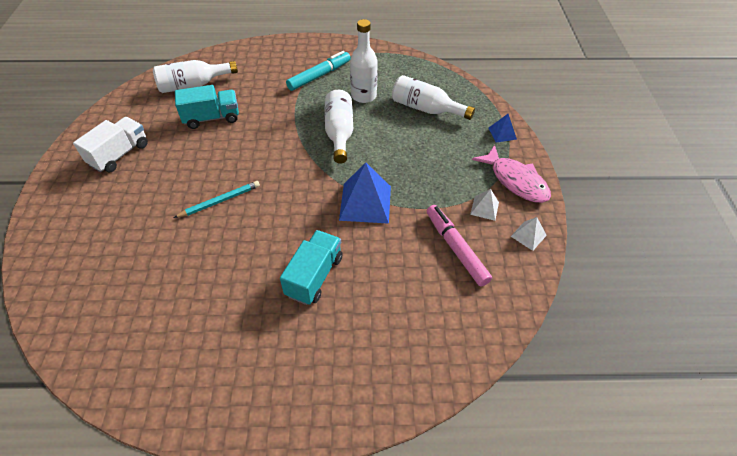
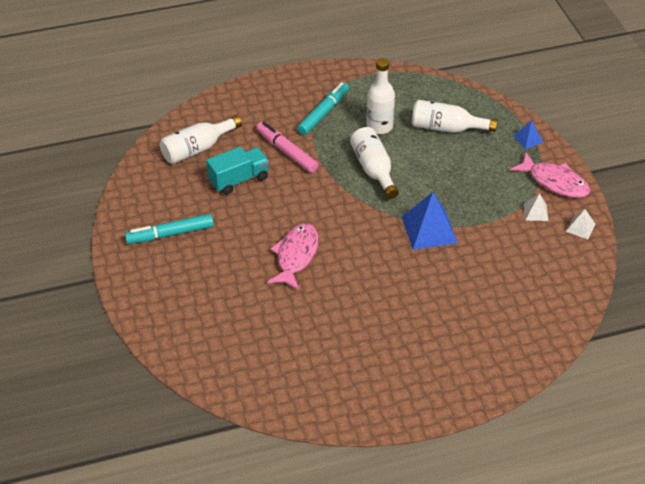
camera: 15 degrees left, 5 degrees down
(119, 154) = (170, 234): white truck -> turquoise marker
(220, 201) = (296, 256): turquoise pencil -> pink fish
(314, 276) = (414, 299): turquoise truck -> none
(455, 248) = (523, 251): pink marker -> pink marker (286, 151)

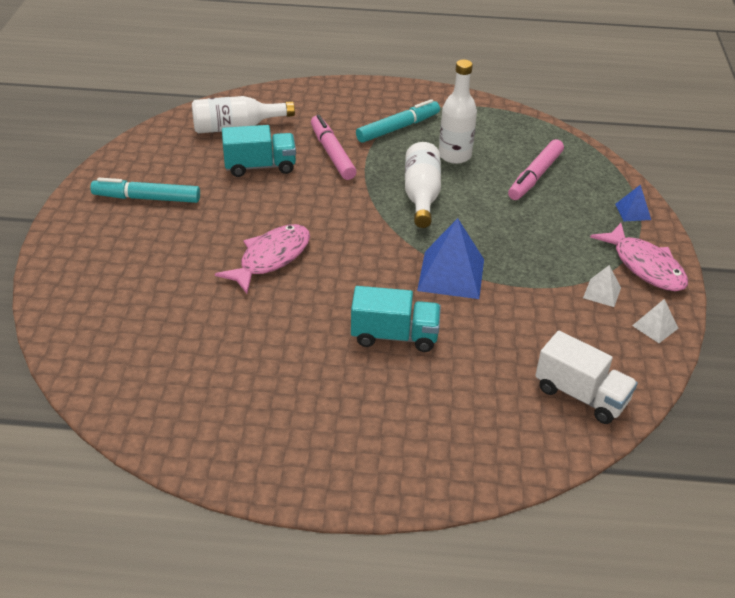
camera: 20 degrees right, 5 degrees down
(416, 289) = (394, 336): none -> turquoise truck
(447, 128) = (535, 176): white bottle -> pink marker
(555, 293) = (581, 395): none -> white truck

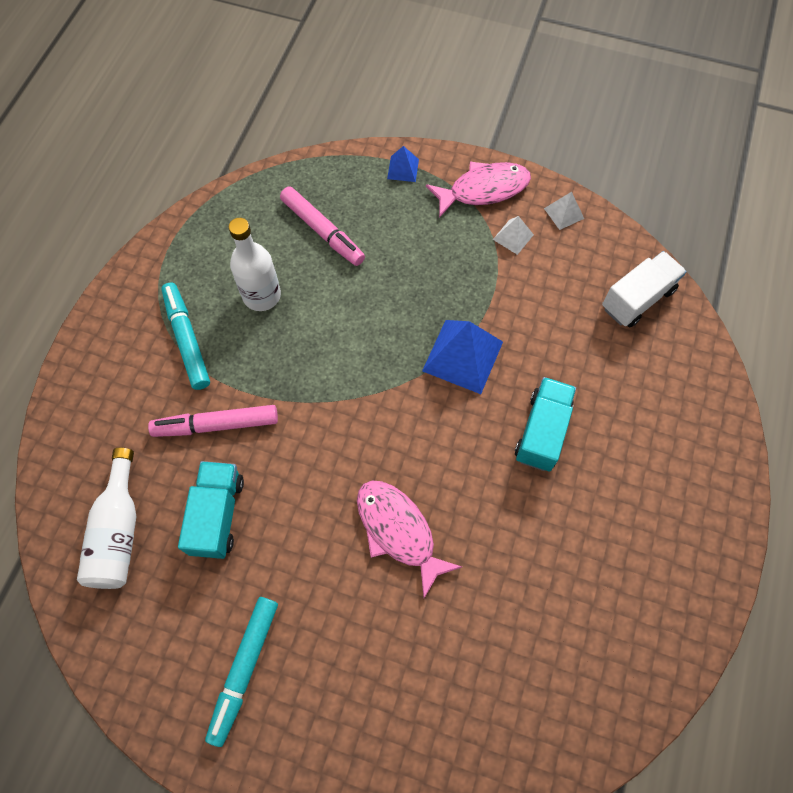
camera: 75 degrees left, 25 degrees up
(421, 195) = (326, 349): white bottle -> none

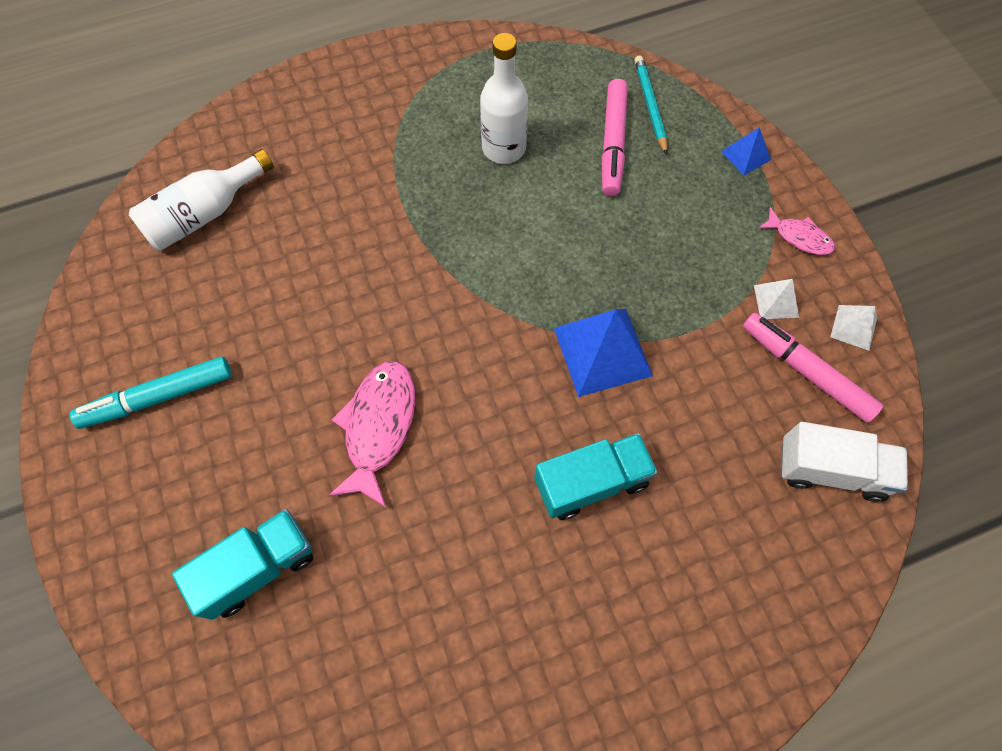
camera: 50 degrees right, 0 degrees up
(187, 339) = (411, 128): turquoise marker -> none
(216, 425) = (354, 209): pink marker -> pink marker (805, 371)
(217, 515) = (275, 272): turquoise truck -> turquoise truck (258, 568)
(315, 188) = (650, 105): none -> turquoise pencil
(483, 190) = (799, 237): pink fish -> pink fish, size x0.56

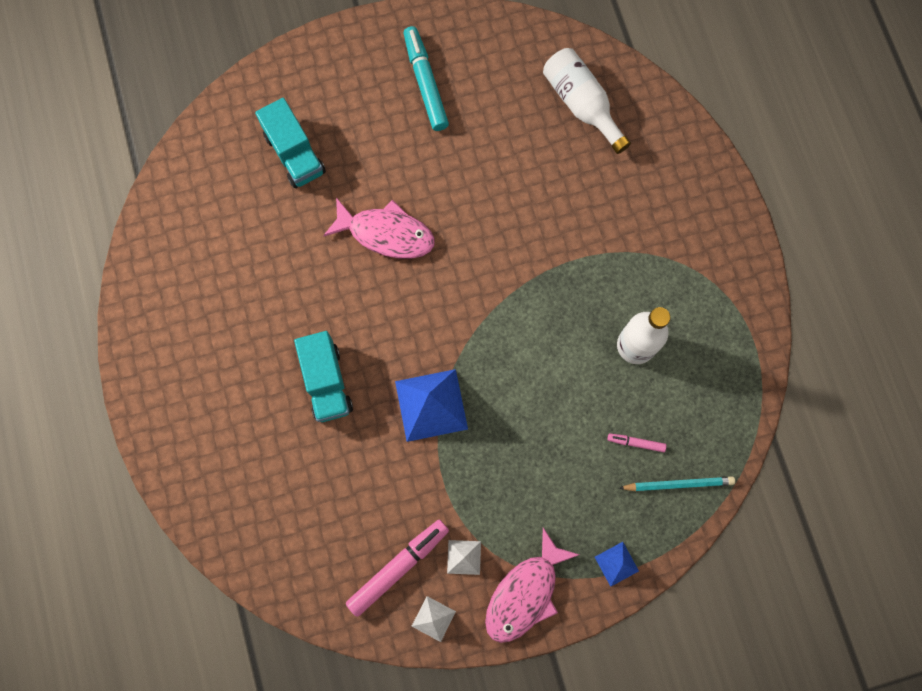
camera: 95 degrees right, 10 degrees up
(613, 143) = (636, 443): pink marker -> pink marker, size x0.48
(799, 237) = (525, 593): pink fish -> pink fish, size x1.77
(831, 470) = (314, 566): white truck -> none

